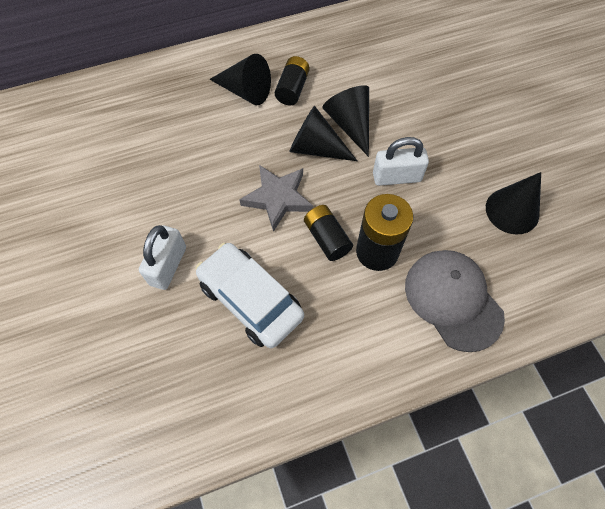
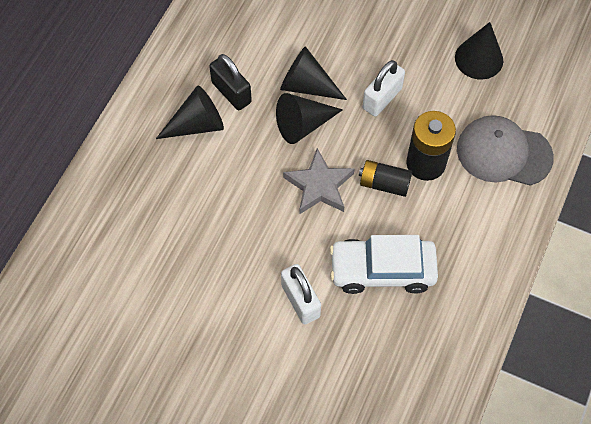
camera: 45 degrees left, 0 degrees up
(292, 89) = (231, 92): black battery -> black padlock

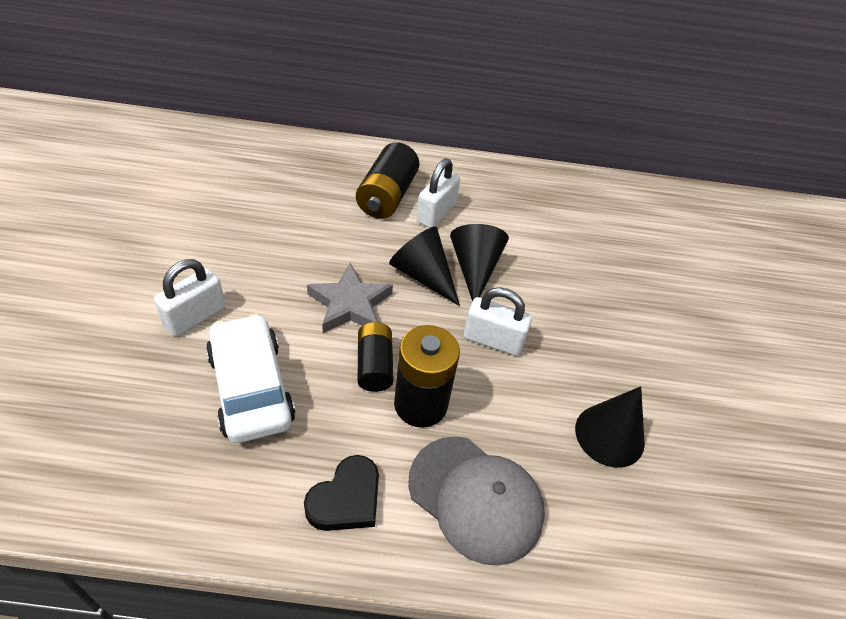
camera: 65 degrees right, 15 degrees down
(197, 124) = (387, 196): black cone -> black battery
(231, 92) = (436, 213): black padlock -> white padlock
(486, 227) = (346, 499): none -> black heart
(503, 153) = (475, 498): grey cap -> grey cap turned 135 degrees clockwise

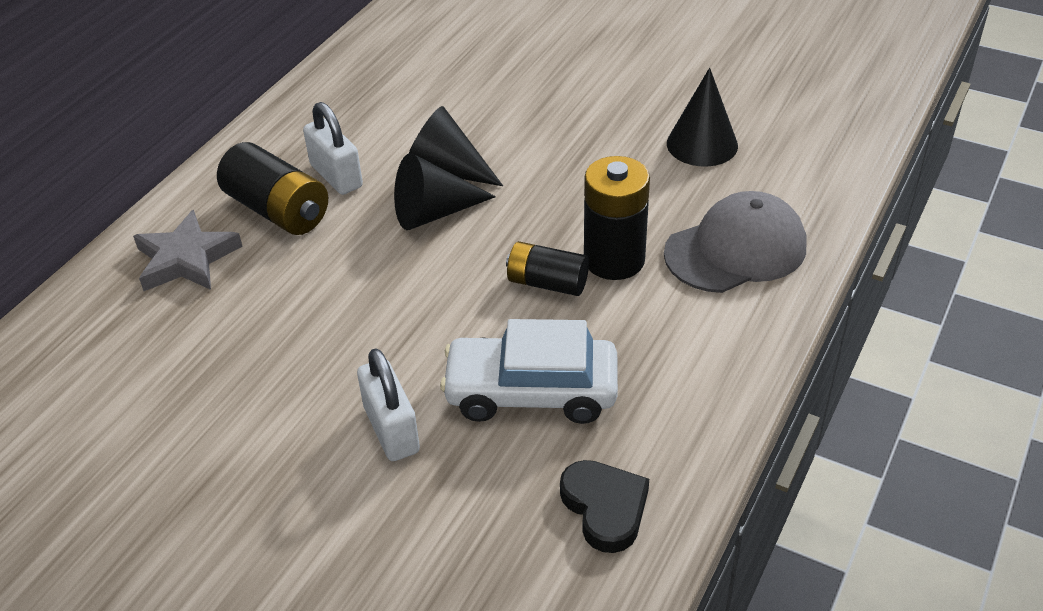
camera: 60 degrees left, 5 degrees down
(346, 499) = (704, 340): black heart -> black heart (605, 508)
(350, 304) = (446, 283): grey star -> grey star (186, 259)
(493, 340) = (555, 185): white padlock -> none

